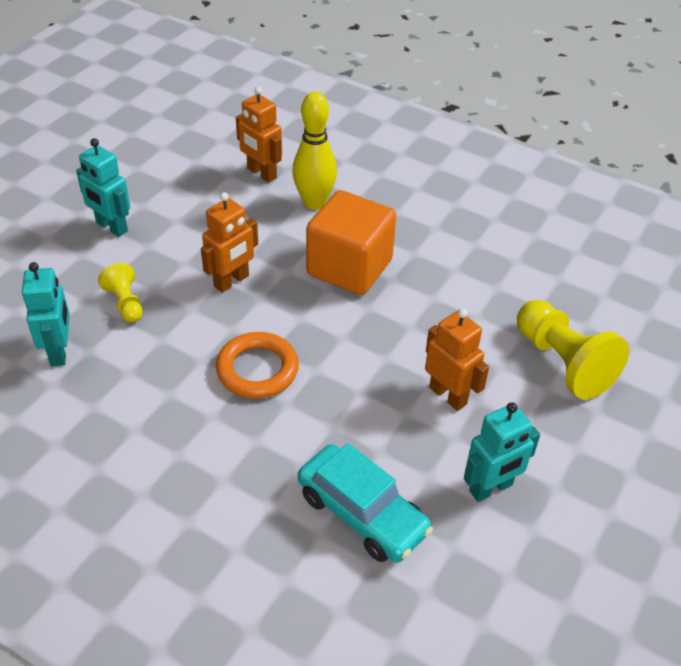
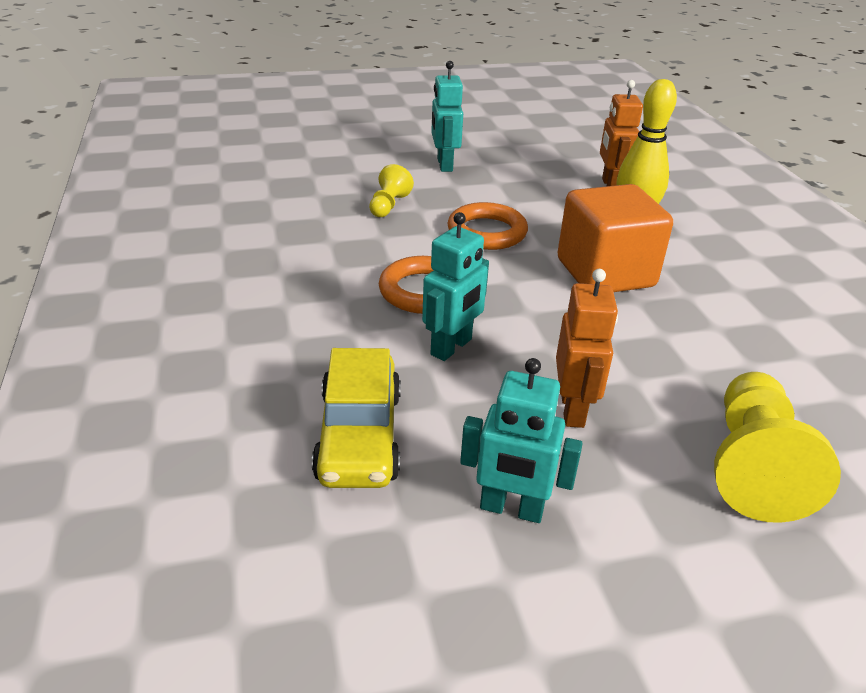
camera: 45 degrees right, 10 degrees down
(59, 351) = (305, 207): turquoise robot -> turquoise robot (452, 347)
(232, 281) = (487, 232): orange robot -> orange ring
(362, 513) = (359, 436): turquoise car -> yellow car

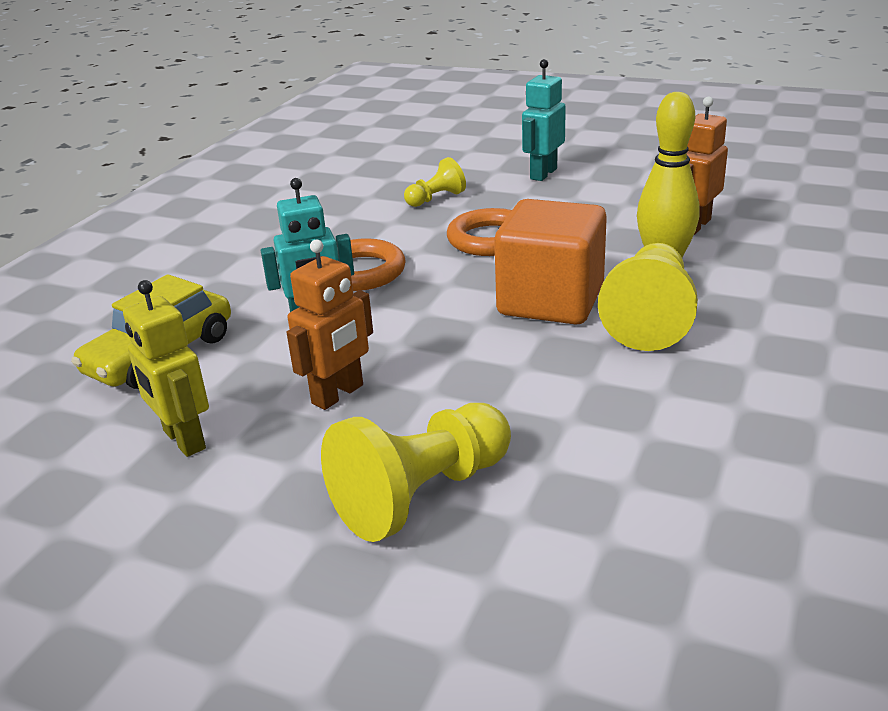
camera: 40 degrees right, 5 degrees down
(511, 509) = (183, 440): turquoise robot -> yellow robot
(685, 267) = (649, 318): none -> yellow pawn

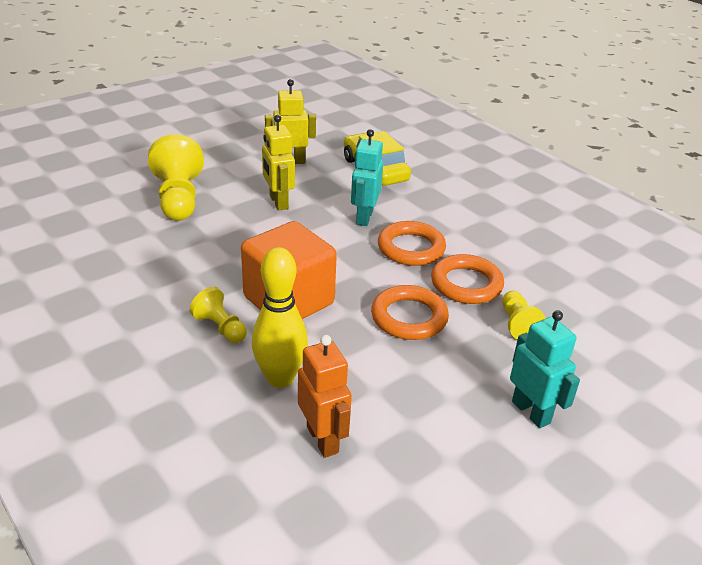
camera: 115 degrees right, 5 degrees up
(338, 394) = (278, 202): orange robot -> yellow robot
(398, 230) = (466, 284): none -> orange ring
(649, 318) = (220, 327): yellow pawn -> yellow pawn, size x0.54

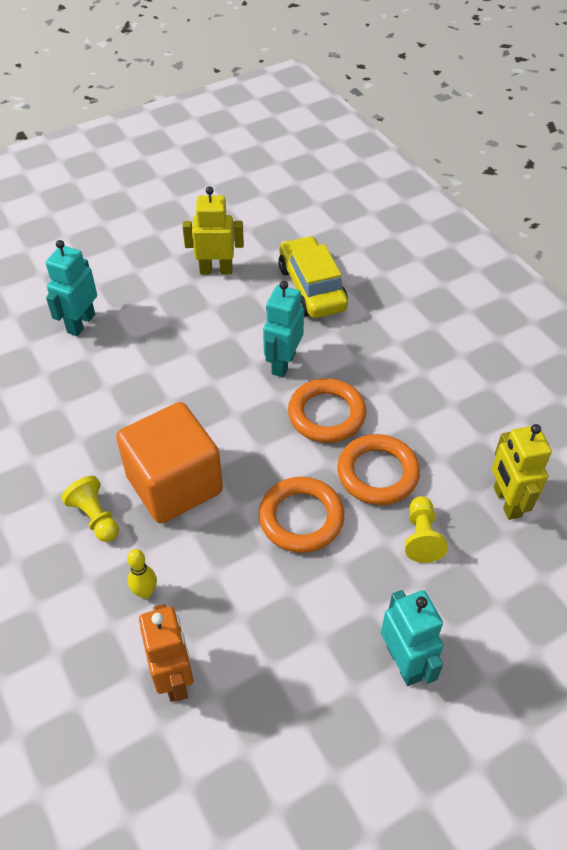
camera: 10 degrees right, 15 degrees up
(179, 198) = (81, 323): yellow pawn -> turquoise robot
(278, 202) = (190, 335): yellow robot -> yellow robot (506, 502)
(280, 378) = (145, 592): yellow bowling pin -> yellow bowling pin, size x0.49

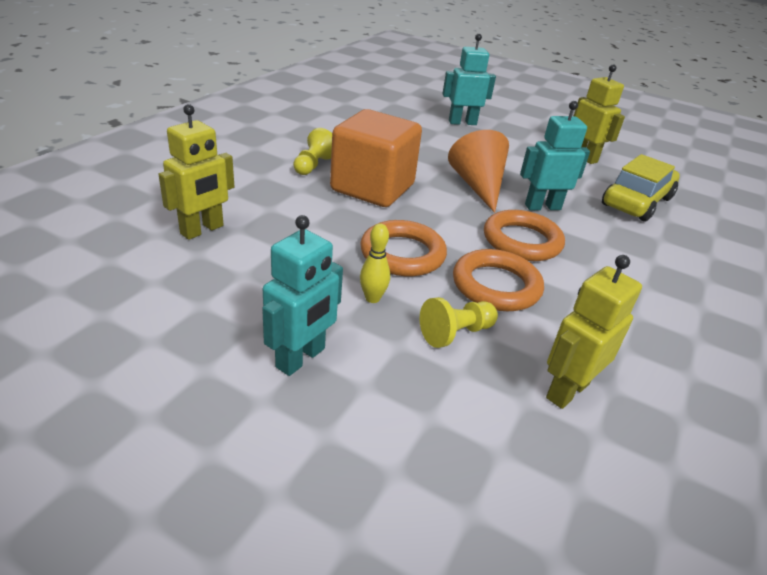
camera: 55 degrees right, 15 degrees down
(145, 592) = (268, 199): yellow bowling pin -> yellow bowling pin (372, 298)
(174, 677) = (202, 230): orange robot -> yellow robot
(220, 391) = (478, 186): none -> orange cone

